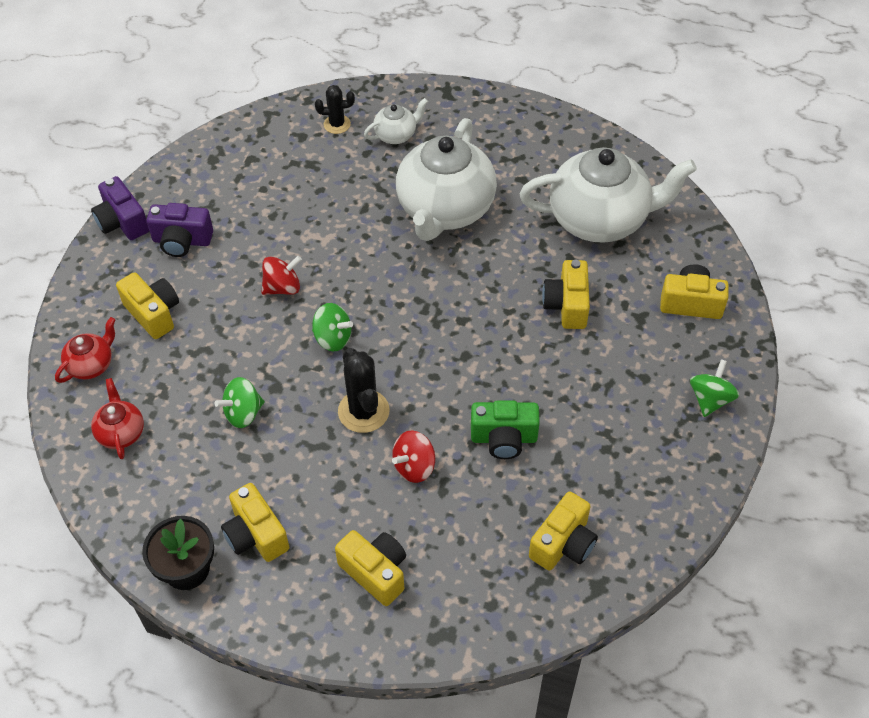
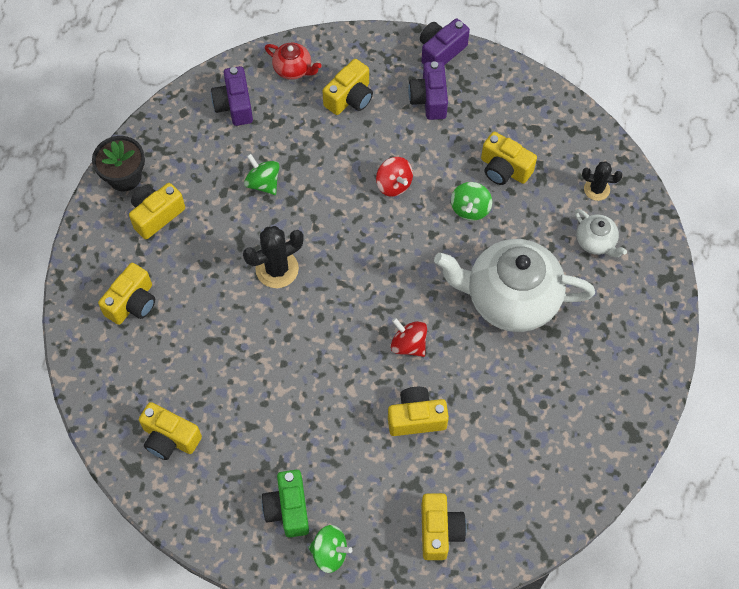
camera: 80 degrees right, 10 degrees up
(121, 432) = (234, 105): red teapot -> purple camera
(292, 191) = (504, 169): none -> yellow camera
(333, 338) = (346, 233): green spinning top -> green spinning top (470, 209)
(337, 124) = (596, 189): black cactus -> black cactus turned 60 degrees counterclockwise
(414, 467) = (229, 316): red spinning top -> red spinning top (408, 344)
(504, 438) = (265, 380): green camera -> green camera (288, 509)
(600, 219) = (528, 439): white teapot -> none

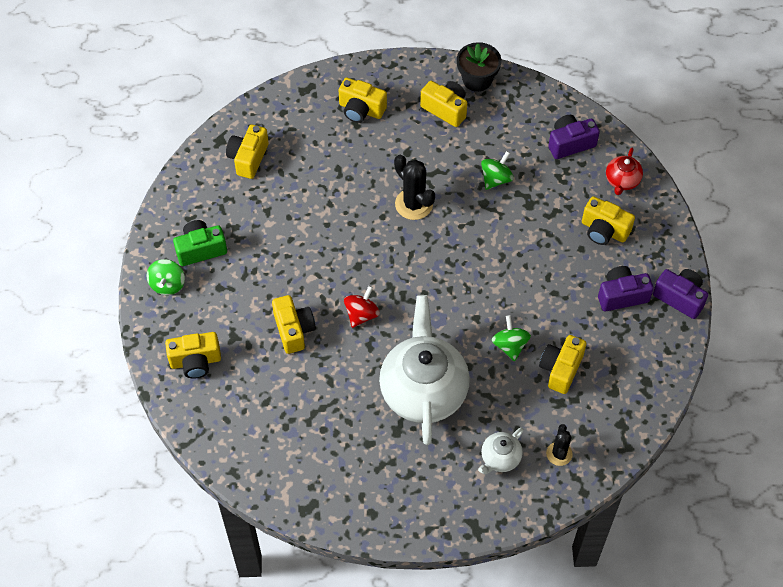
camera: 80 degrees right, 5 degrees down
(394, 184) = (520, 279): red spinning top -> none
(470, 209) = (510, 345): green spinning top -> green spinning top turned 75 degrees clockwise

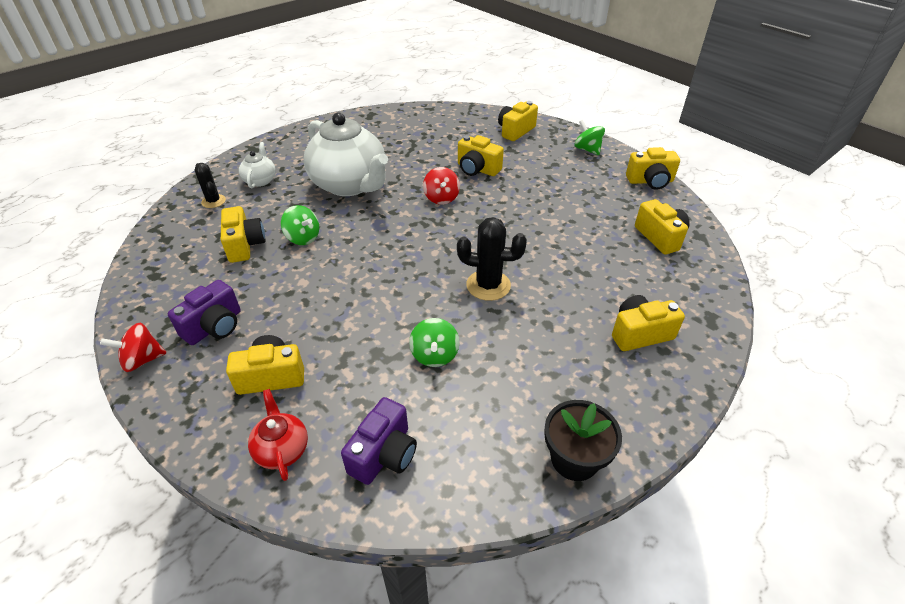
camera: 140 degrees right, 15 degrees down
(200, 249) = (598, 173): green camera -> none
(445, 109) = (565, 393): yellow camera -> yellow camera (650, 181)
(680, 298) = (142, 360): purple camera -> red spinning top

